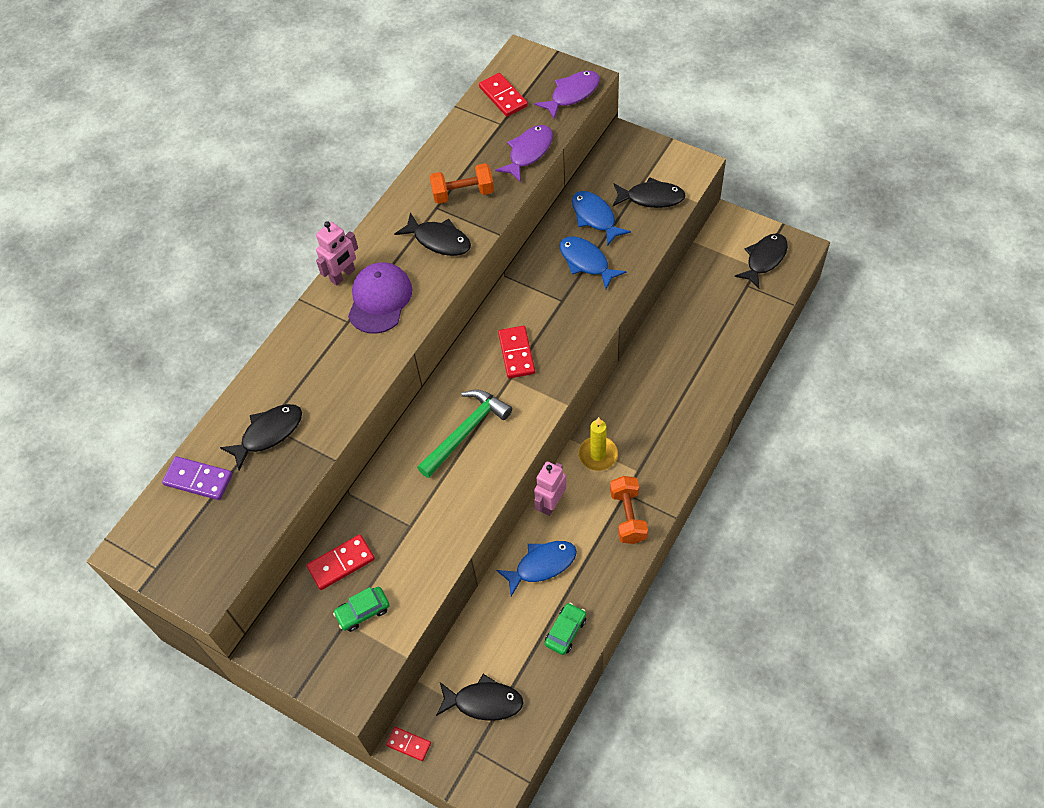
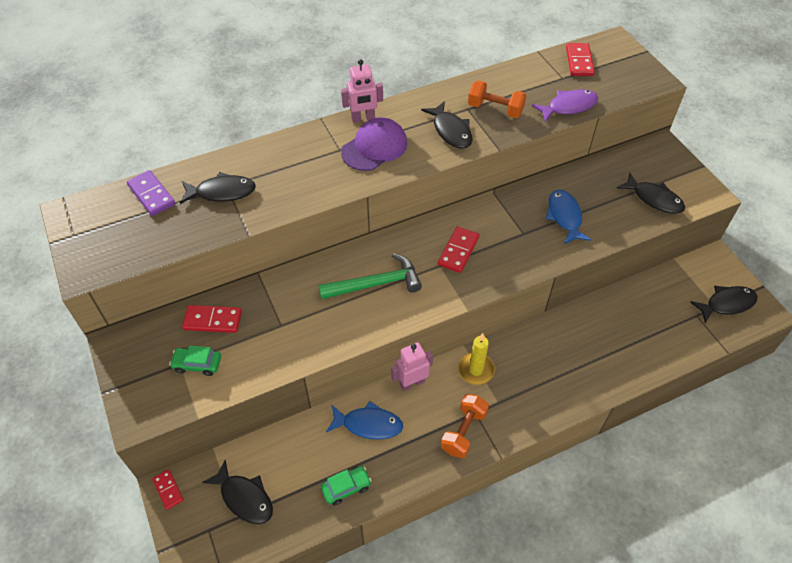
camera: 30 degrees right, 5 degrees down
(572, 94) = (635, 84): purple fish -> none
(595, 217) = (596, 189): blue fish -> none

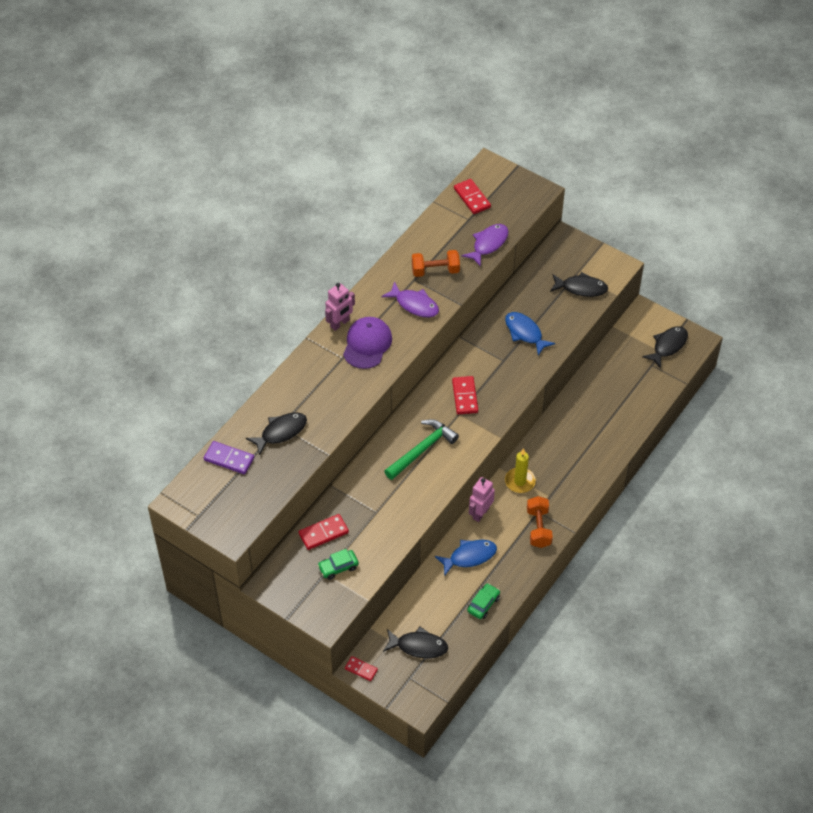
camera: 30 degrees left, 0 degrees up
(451, 131) = (414, 304): black fish -> purple fish

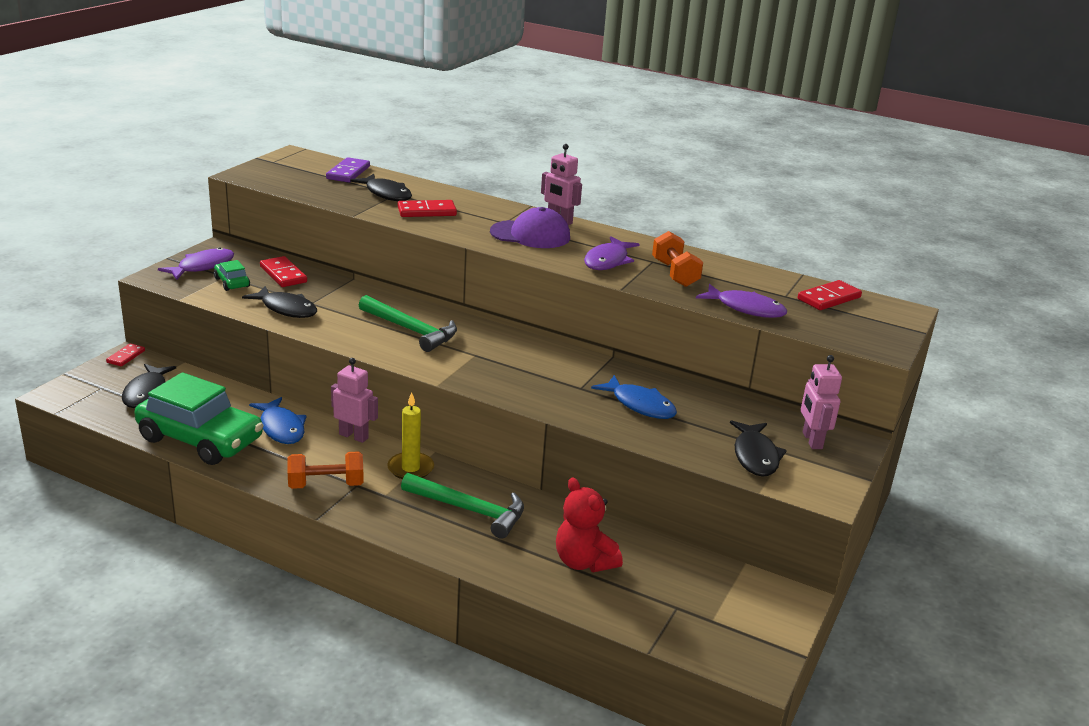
camera: 80 degrees right, 25 degrees down
(306, 591) = (202, 266): none -> purple fish
(464, 396) = (506, 359): red domino -> red domino (426, 211)
(483, 604) = (200, 439): green car -> green car, size x2.30
(525, 333) = (640, 405): blue fish -> blue fish turned 90 degrees clockwise
(564, 257) = (811, 440): none -> pink robot
(565, 452) = (469, 510): none -> green hammer
(614, 401) = (584, 562): none -> red teddy bear
(668, 346) = (728, 629): black fish -> black fish (286, 309)

